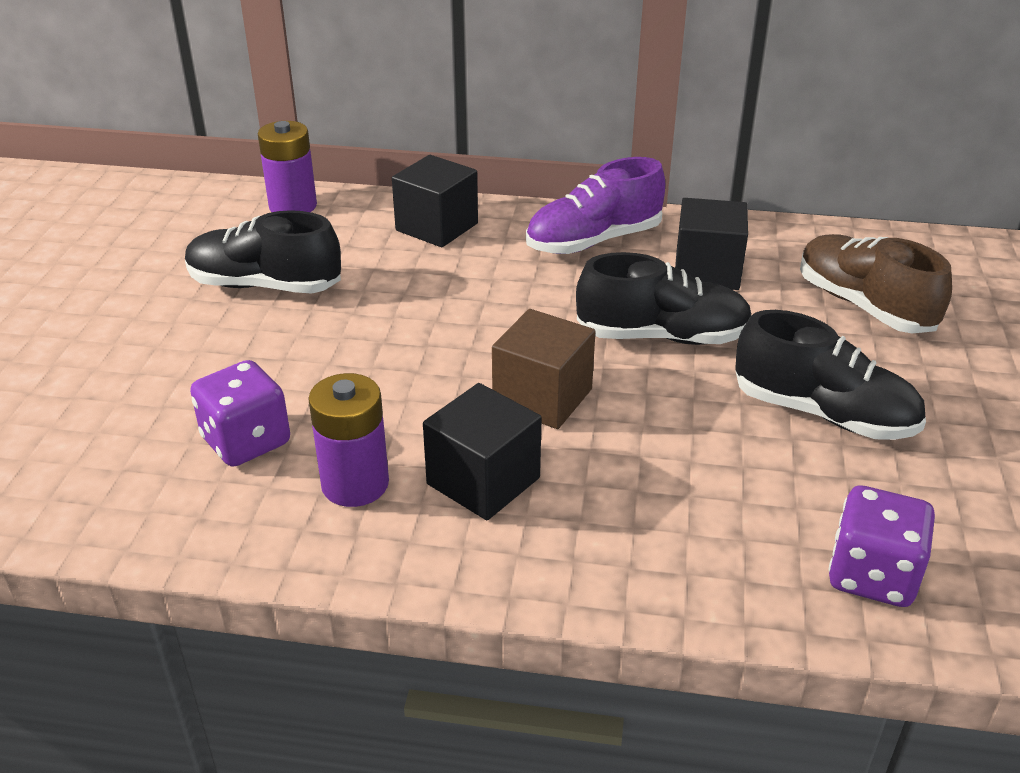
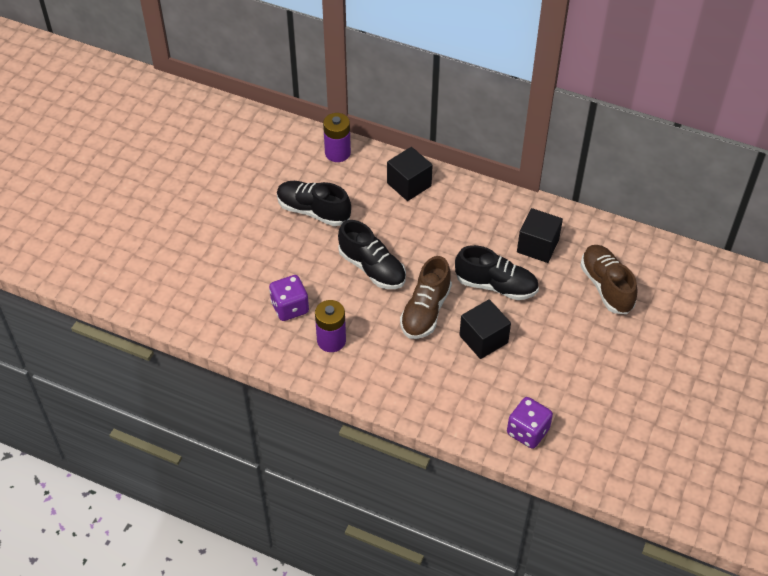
camera: 15 degrees right, 15 degrees up
(483, 481) = (385, 351): black cube -> black cube (483, 339)
(542, 397) = (425, 311): brown cube -> brown shoe
(594, 241) = (487, 212): purple shoe -> none
(823, 414) = (550, 348): black shoe -> black shoe (372, 268)

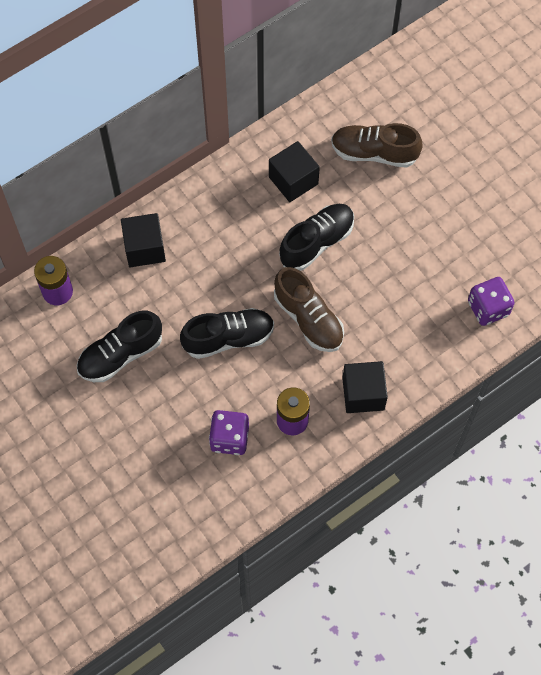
camera: 60 degrees left, 15 degrees up
(483, 339) = (370, 287): black cube -> black cube (363, 394)

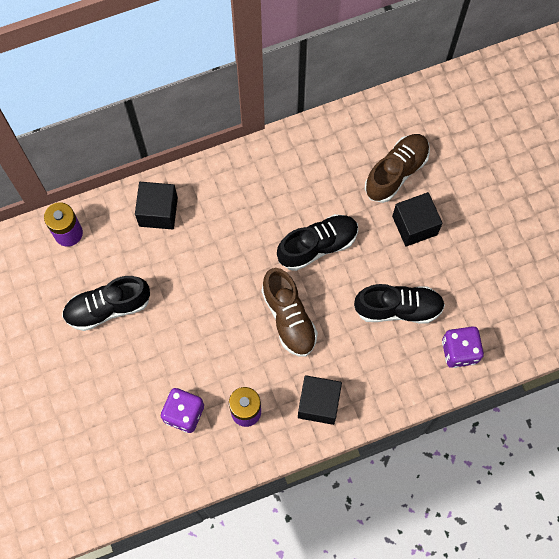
camera: 15 degrees right, 5 degrees up
(228, 338) = (210, 317): black shoe -> black shoe (398, 308)
(293, 180) = (313, 180): black cube -> black cube (414, 225)
(374, 153) = (396, 172): brown shoe -> brown shoe turned 105 degrees clockwise

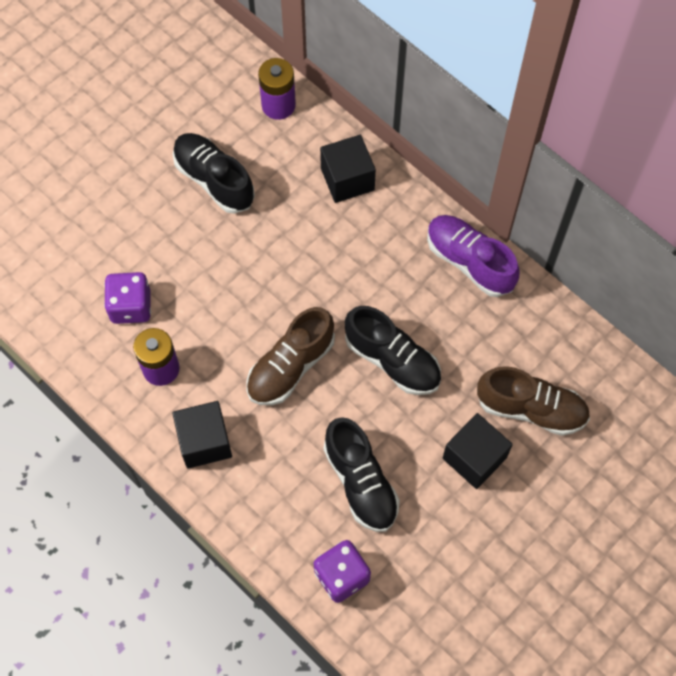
camera: 65 degrees right, 5 degrees down
(267, 159) = (469, 262): none -> purple shoe

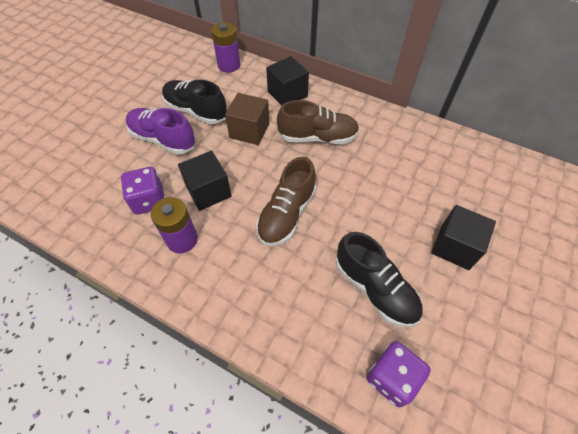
camera: 15 degrees left, 10 degrees down
(204, 441) = (232, 288): black cube -> black cube (208, 191)
(278, 230) = (249, 130): none -> brown cube
(392, 360) = (362, 193): black shoe -> none
(469, 262) = (388, 122): purple shoe -> purple shoe (163, 139)
(531, 408) = (477, 202): brown shoe -> brown shoe (317, 137)

